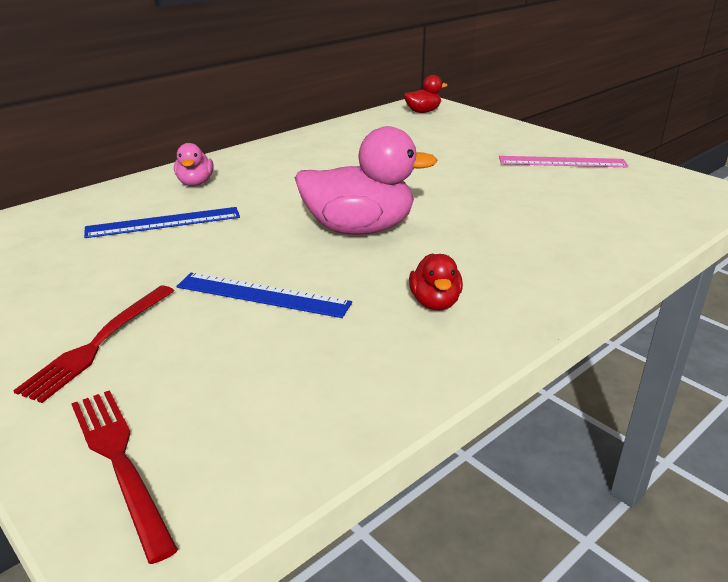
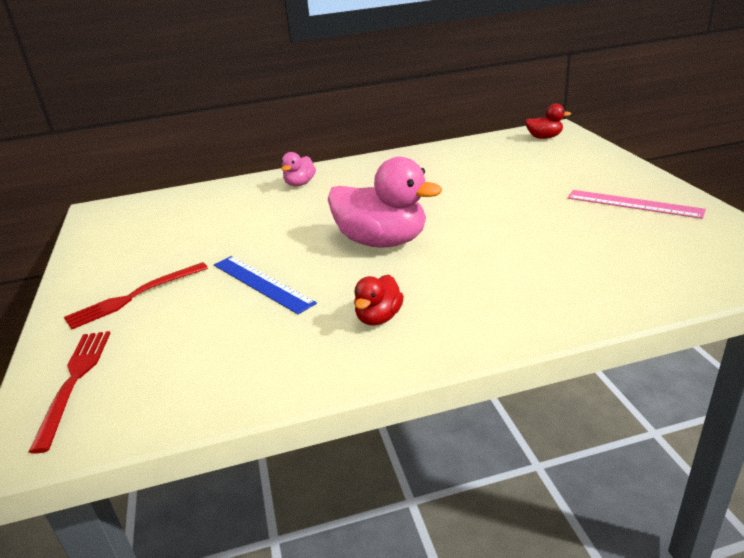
camera: 30 degrees right, 0 degrees up
(163, 222) = (251, 213): blue ruler -> none

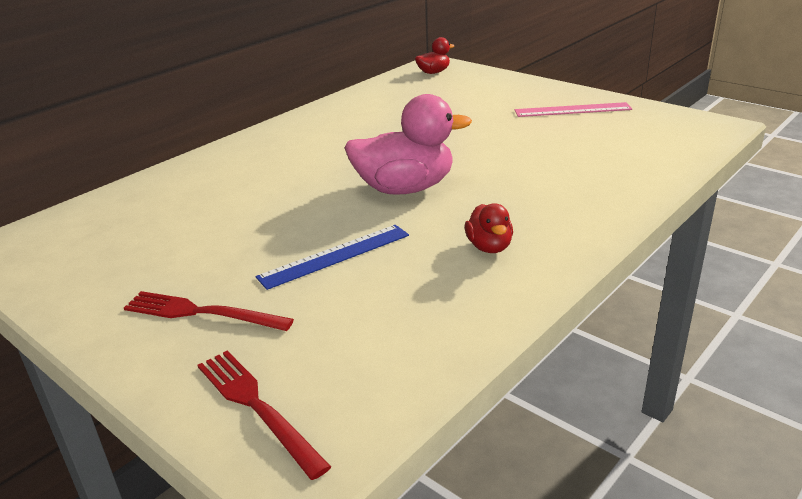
camera: 35 degrees left, 0 degrees up
(134, 296) = (202, 312): red fork -> red fork turned 90 degrees clockwise
(261, 283) = (335, 256): blue ruler -> blue ruler turned 45 degrees counterclockwise
(300, 184) = (239, 160): pink duck -> none

